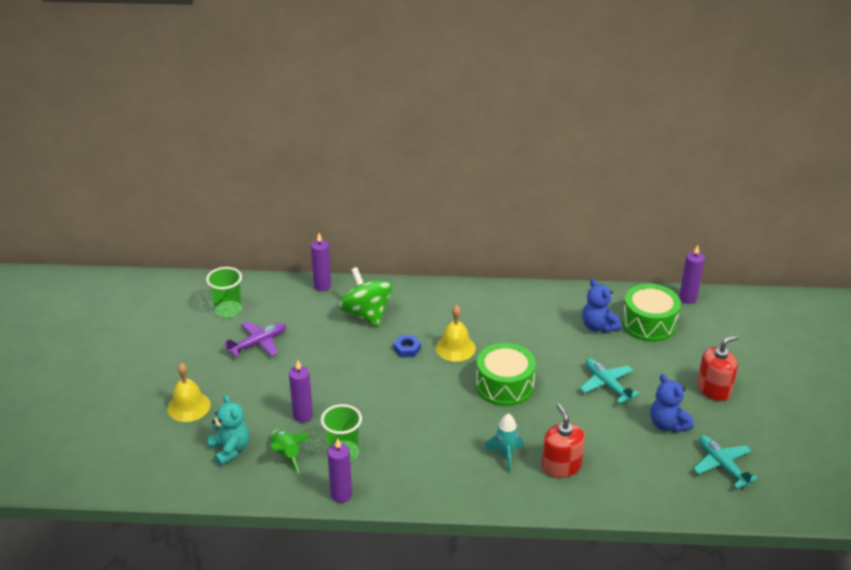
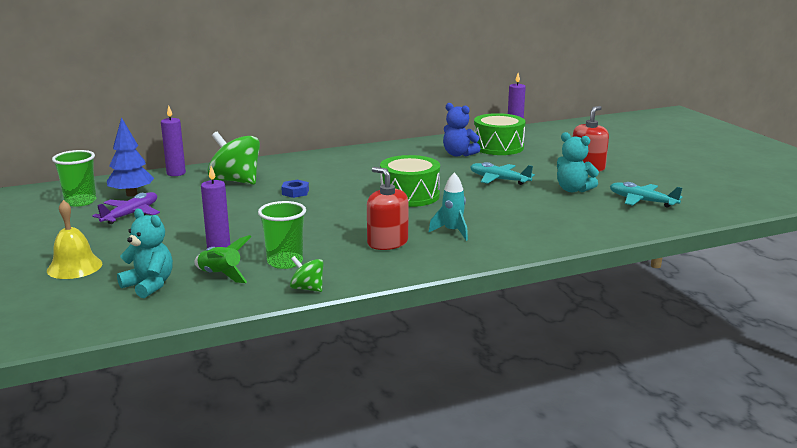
camera: 25 degrees left, 15 degrees down
(272, 311) = (131, 194): none -> blue tree
(341, 495) = (307, 288): purple candle -> green spinning top
(455, 348) = (342, 184): yellow bell -> none
(561, 466) = (510, 227): red soap dispenser -> red soap dispenser (387, 243)
(667, 424) = (573, 190): blue teddy bear -> turquoise teddy bear

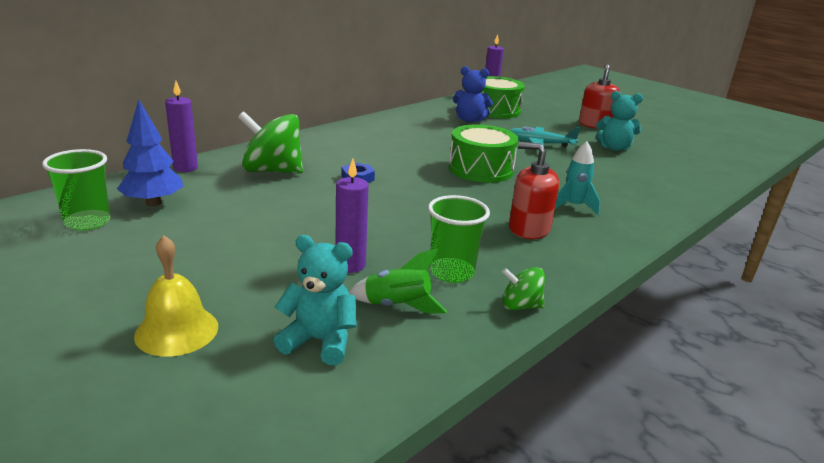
camera: 25 degrees left, 5 degrees up
(130, 214) = (181, 233): purple plane -> none
(642, 201) = (682, 154): turquoise plane -> none

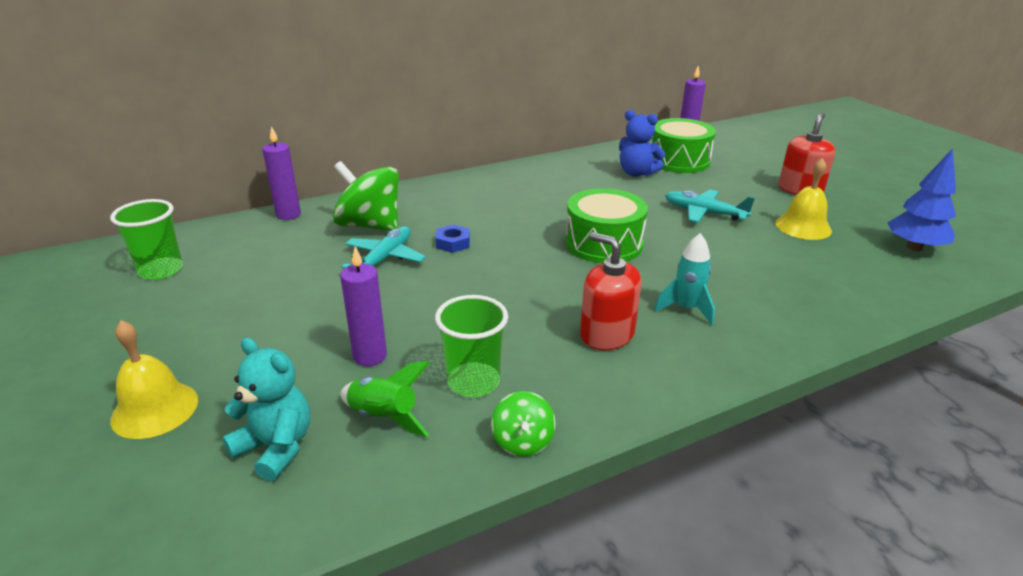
camera: 20 degrees right, 5 degrees up
(153, 203) = (232, 254): blue tree -> blue tree (914, 247)
(306, 194) = (384, 259): none -> turquoise plane
(520, 306) = (522, 441): green spinning top -> green spinning top turned 120 degrees counterclockwise
(614, 148) = (803, 226): turquoise teddy bear -> yellow bell

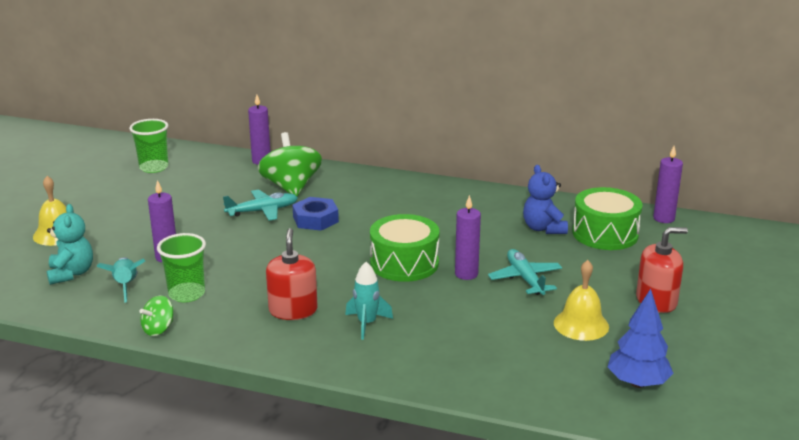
camera: 45 degrees right, 5 degrees down
(384, 417) = (126, 286): green rocket -> turquoise rocket
(453, 243) = (315, 219): blue nut -> blue nut, size x1.53
(662, 229) = (466, 274): none -> purple candle

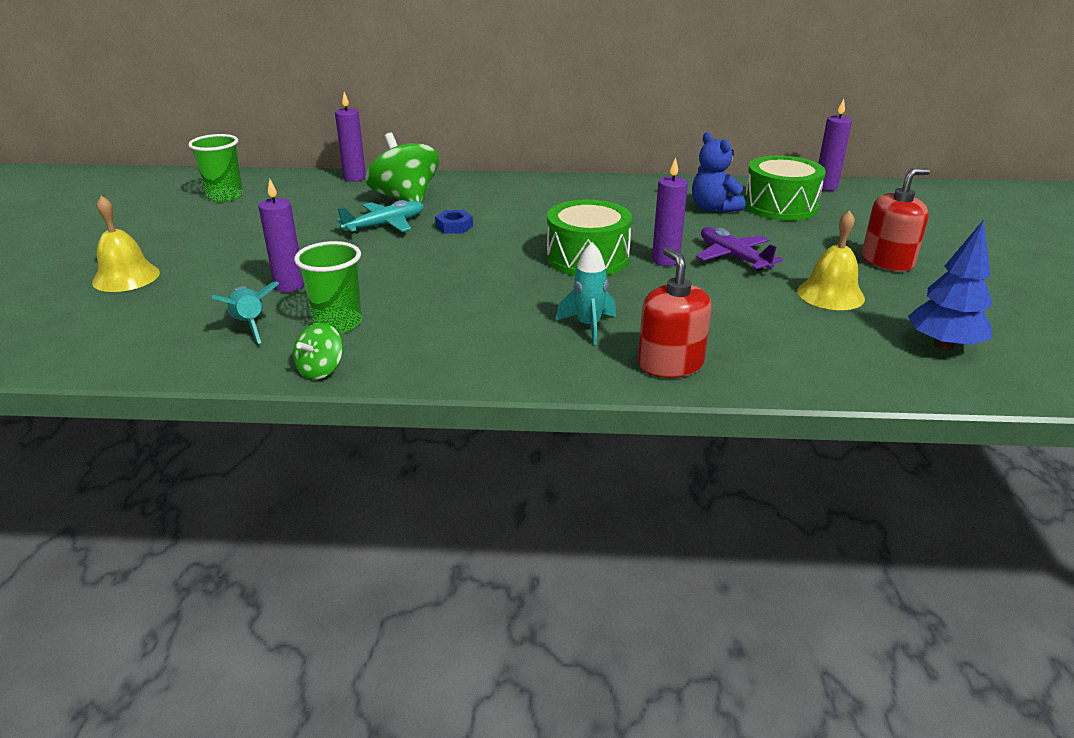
camera: 15 degrees left, 5 degrees up
(71, 273) = (165, 320): turquoise teddy bear -> none
(293, 310) = (487, 324): red soap dispenser -> red soap dispenser (670, 364)
(315, 219) = (454, 226): blue nut -> blue nut, size x0.65
(525, 279) = (733, 257): turquoise plane -> purple plane

